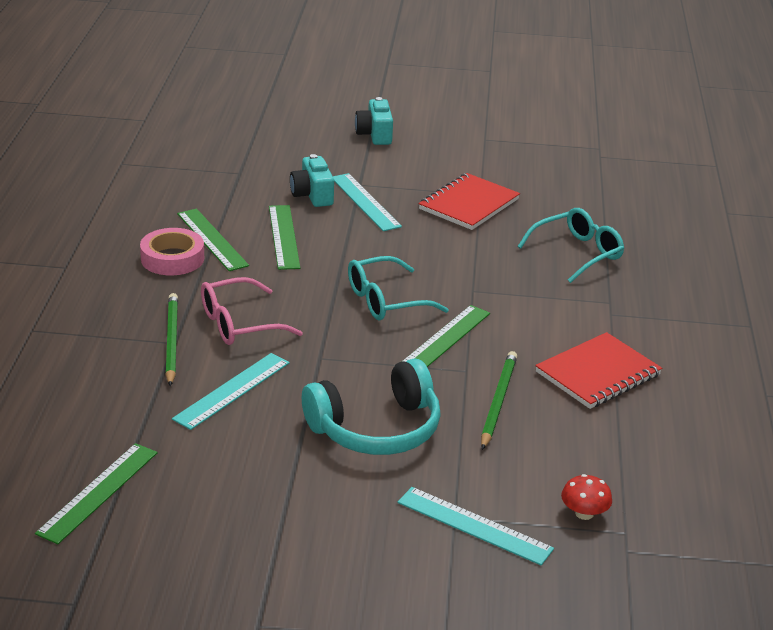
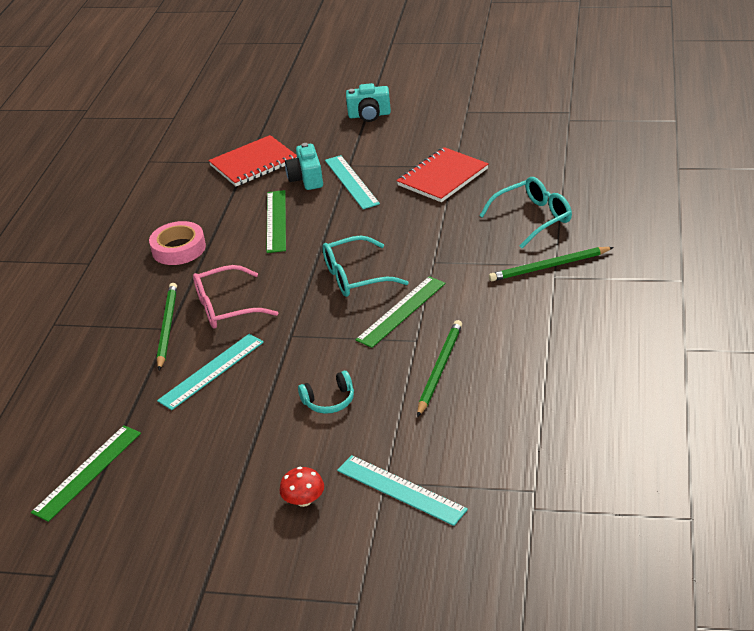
camera: 10 degrees right, 5 degrees up
(212, 239) = (214, 228): green ruler -> none
(375, 135) = (369, 115): turquoise camera -> turquoise camera turned 90 degrees counterclockwise
(376, 429) = (329, 401): turquoise headphones -> turquoise headphones, size x0.47
(584, 513) = (500, 474): red mushroom -> red mushroom (304, 500)
(598, 373) = (533, 336): red notebook -> red notebook (254, 163)
(603, 303) = (549, 266): none -> green pencil

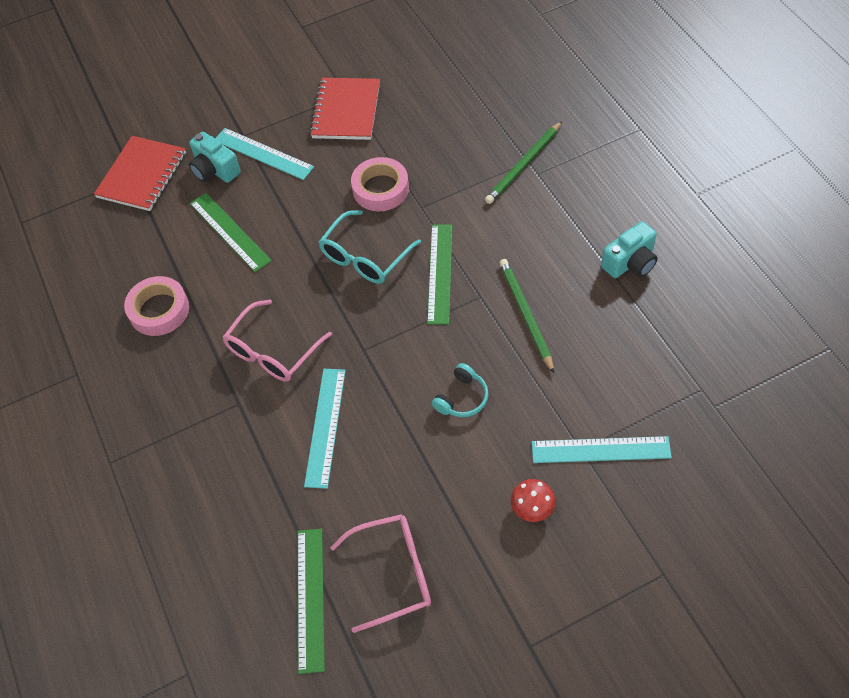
camera: 35 degrees left, 20 degrees up
(157, 487) = (392, 574): none -> pink glasses
(167, 327) = (235, 403): green pencil -> none
(369, 115) = (209, 69): turquoise camera -> turquoise camera (630, 263)
(414, 237) = (380, 189): none -> pink tape
(532, 218) = (466, 121): turquoise glasses -> none

